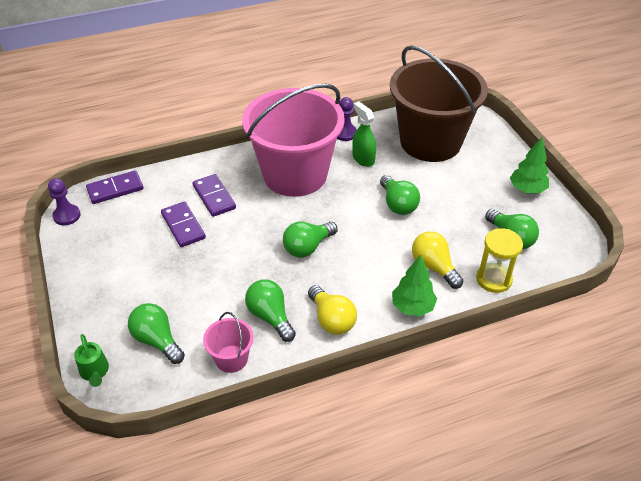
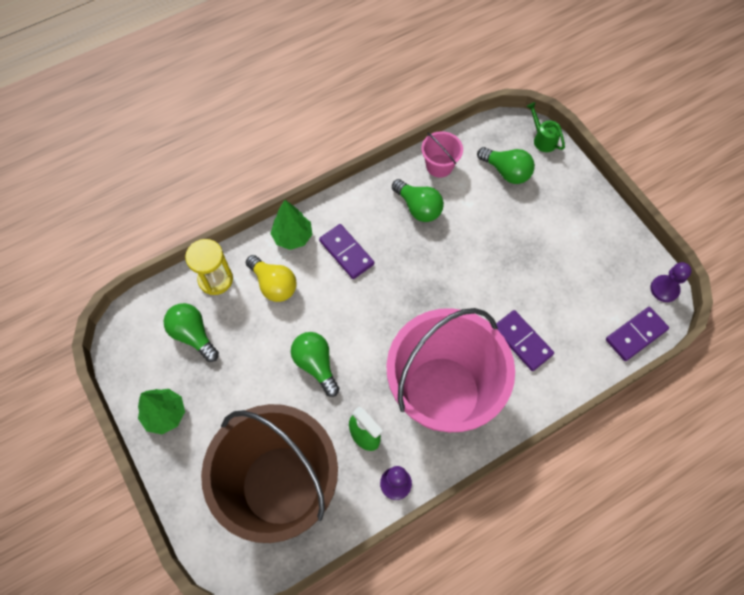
camera: 170 degrees right, 20 degrees up
(183, 226) = (538, 295): purple domino -> purple domino (346, 252)
(307, 247) = (403, 289): green light bulb -> none
(332, 320) = (364, 213): yellow light bulb -> none

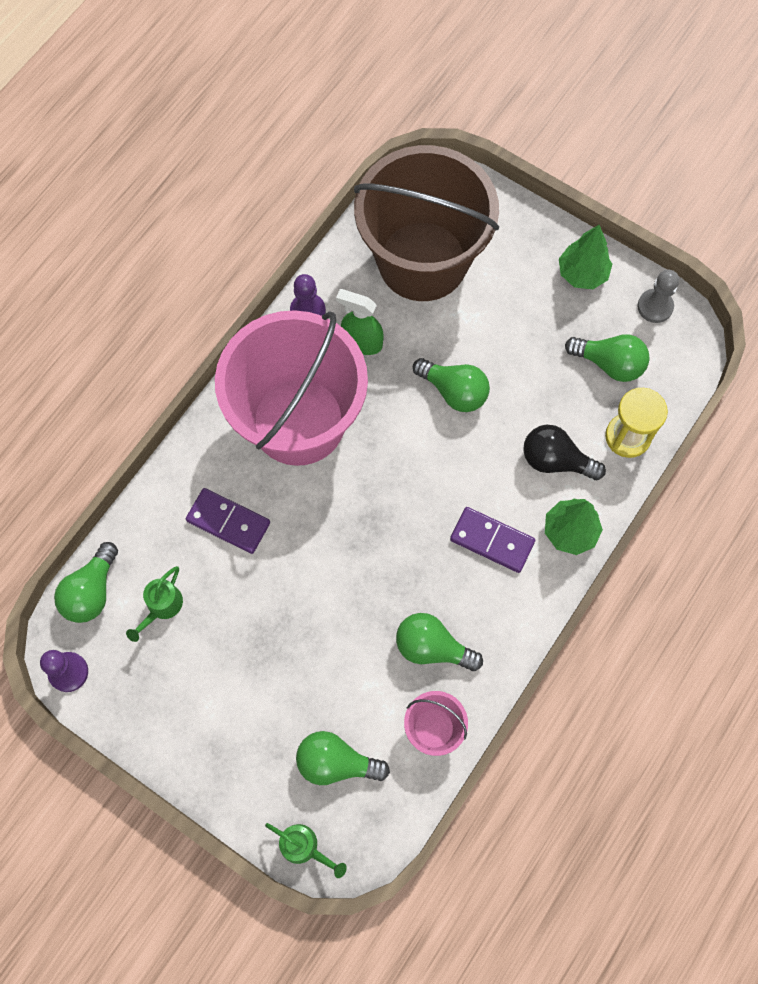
camera: 155 degrees right, 5 degrees up
(131, 363) = (655, 307): none -> grey pawn
(274, 285) = (555, 460): yellow light bulb -> black light bulb
(588, 304) = (161, 607): none -> green watering can
(635, 334) = (92, 591): purple domino -> green light bulb

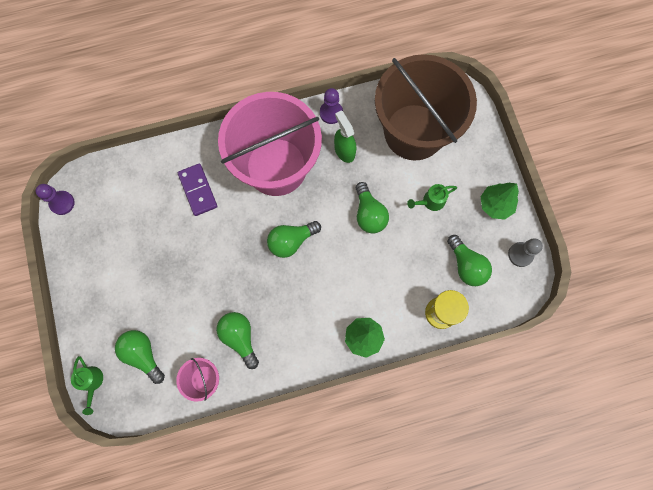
camera: 40 degrees right, 5 degrees up
(92, 591) = (106, 172): green light bulb -> green light bulb (291, 241)
(161, 607) = (130, 207): green watering can -> green watering can (430, 201)
(492, 541) = (318, 308): purple domino -> none
(555, 460) = (390, 294): black light bulb -> none

